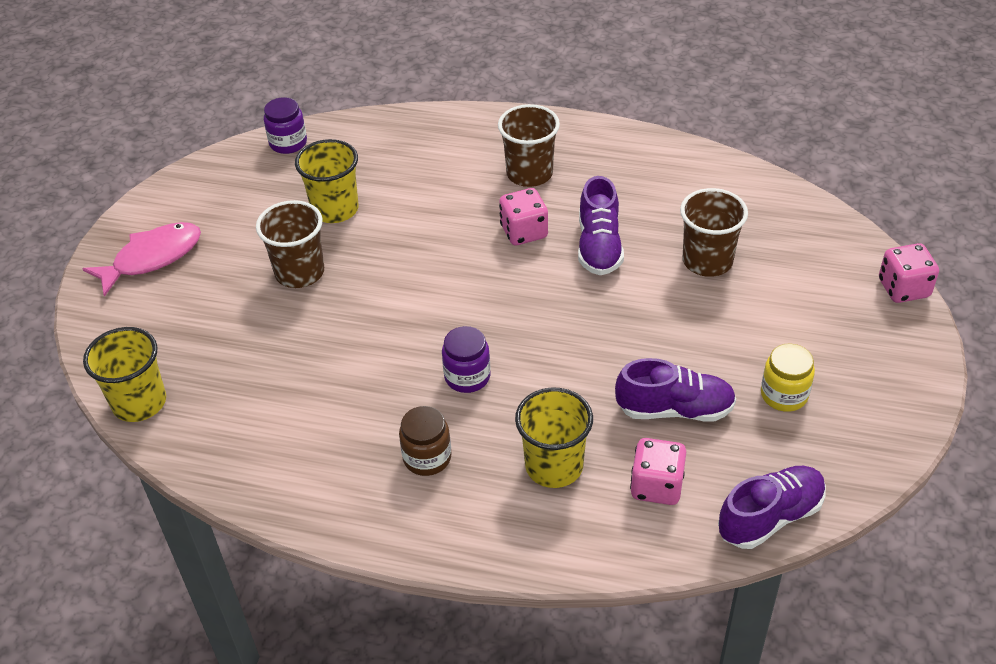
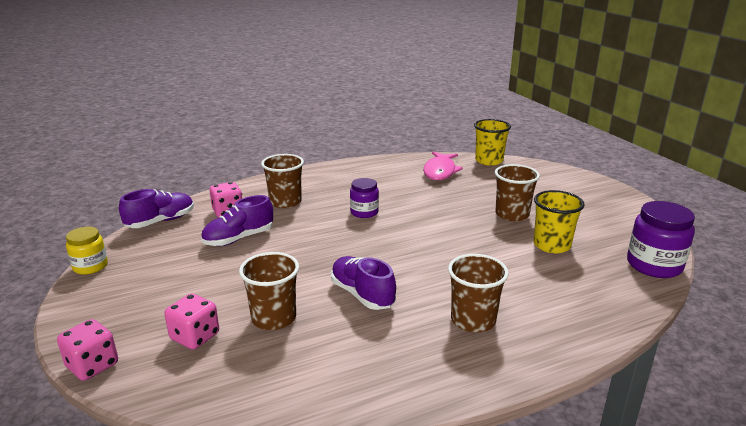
camera: 140 degrees right, 20 degrees down
(152, 258) = (588, 193): pink fish -> pink fish (440, 171)
(288, 143) = (654, 265): purple jar -> purple jar, size x1.60
(427, 457) = (347, 186): brown jar -> none
(524, 232) = (423, 282): pink dice -> pink dice (195, 337)
(554, 466) = (285, 202): yellow cup -> brown cup
(770, 517) = (161, 221): purple shoe -> purple shoe turned 150 degrees counterclockwise
(784, 395) = (173, 266): yellow jar -> yellow jar (90, 266)

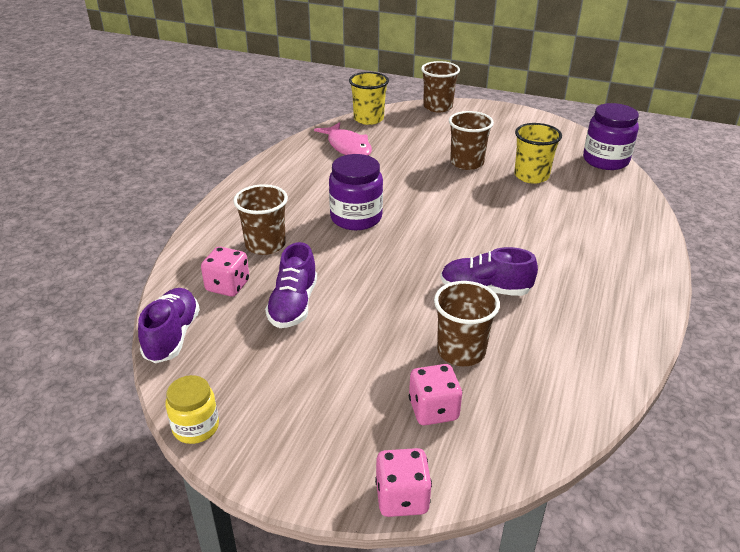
camera: 45 degrees left, 10 degrees up
(364, 212) = (356, 218): purple jar -> purple jar, size x1.60
(473, 320) = (581, 262): brown cup -> brown cup (438, 107)

